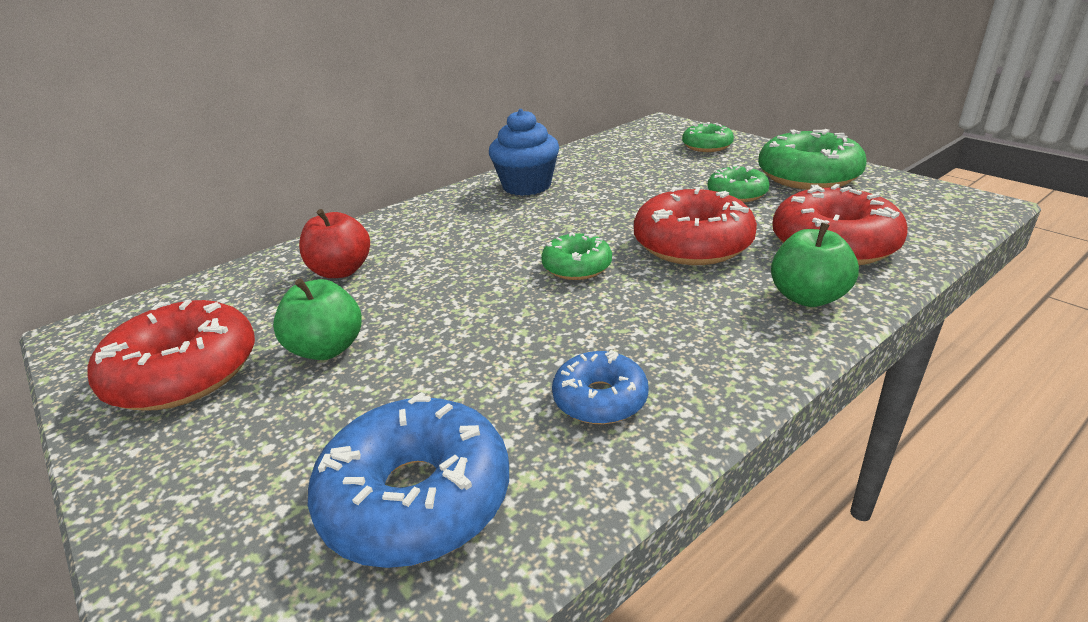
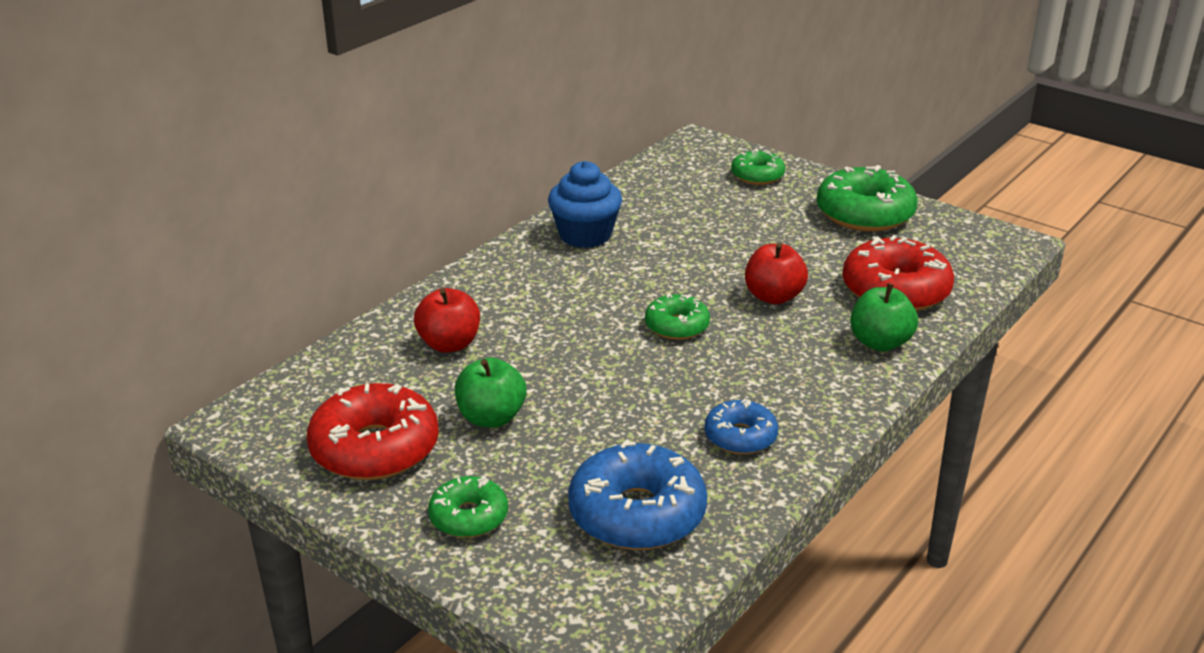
camera: 15 degrees left, 0 degrees up
(692, 244) = (773, 297): red donut -> red apple
(737, 193) = (801, 238): green donut -> green donut (469, 517)

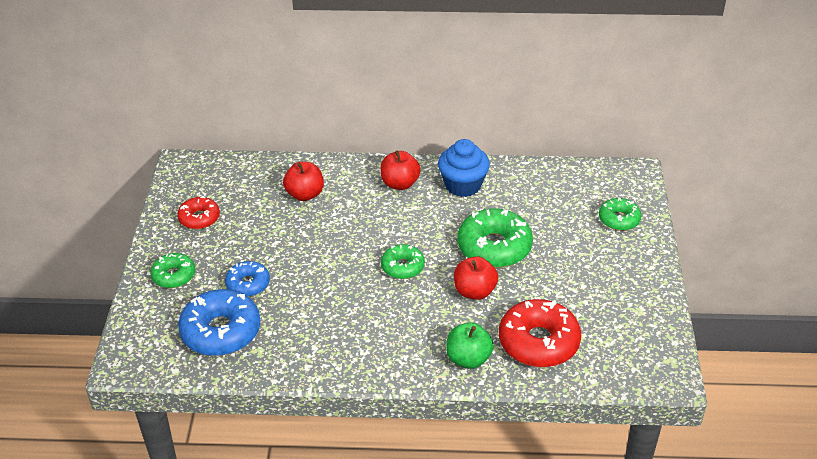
camera: 55 degrees right, 10 degrees up
(375, 448) = (199, 218): red donut -> red donut, size x0.57
(491, 418) = (255, 242): green apple -> none
(526, 272) = (400, 183): none -> red apple
(740, 437) = (318, 340): blue donut -> blue donut (248, 284)
(864, 214) = (624, 289): green donut -> green donut (494, 247)

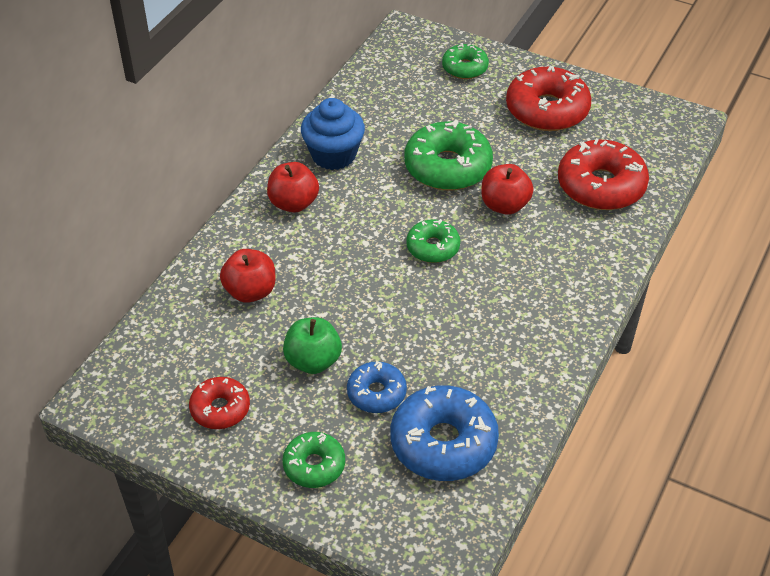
camera: 65 degrees left, 5 degrees up
(468, 359) = (597, 244): green apple -> green apple (313, 361)
(607, 282) = (547, 110): none -> red donut

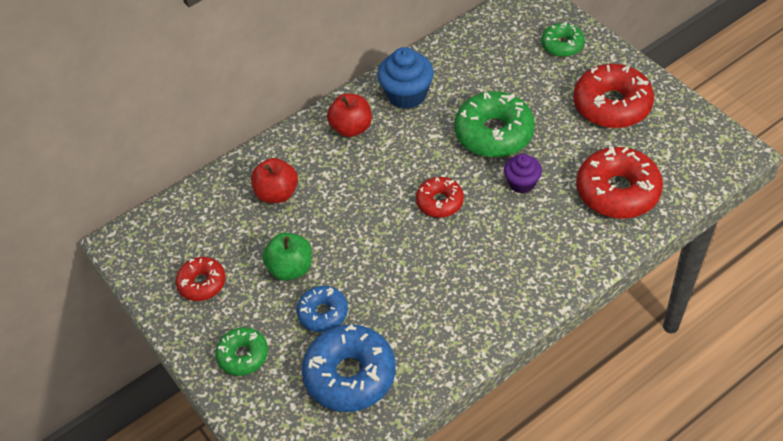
camera: 30 degrees right, 5 degrees up
(433, 247) = (440, 202): green donut -> red donut
(504, 205) = (522, 183): red apple -> purple cupcake

